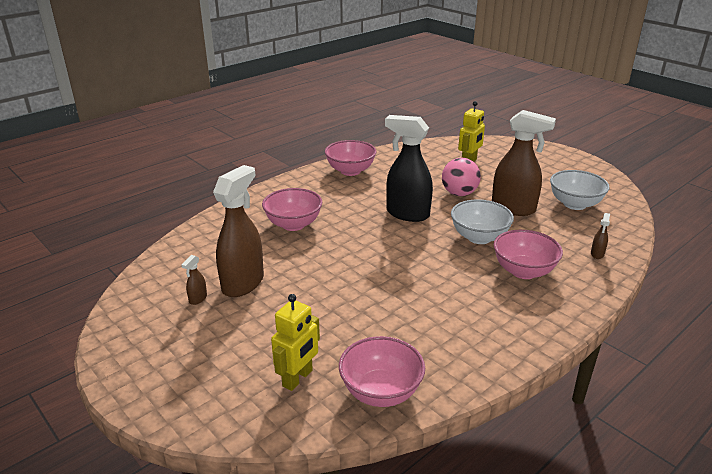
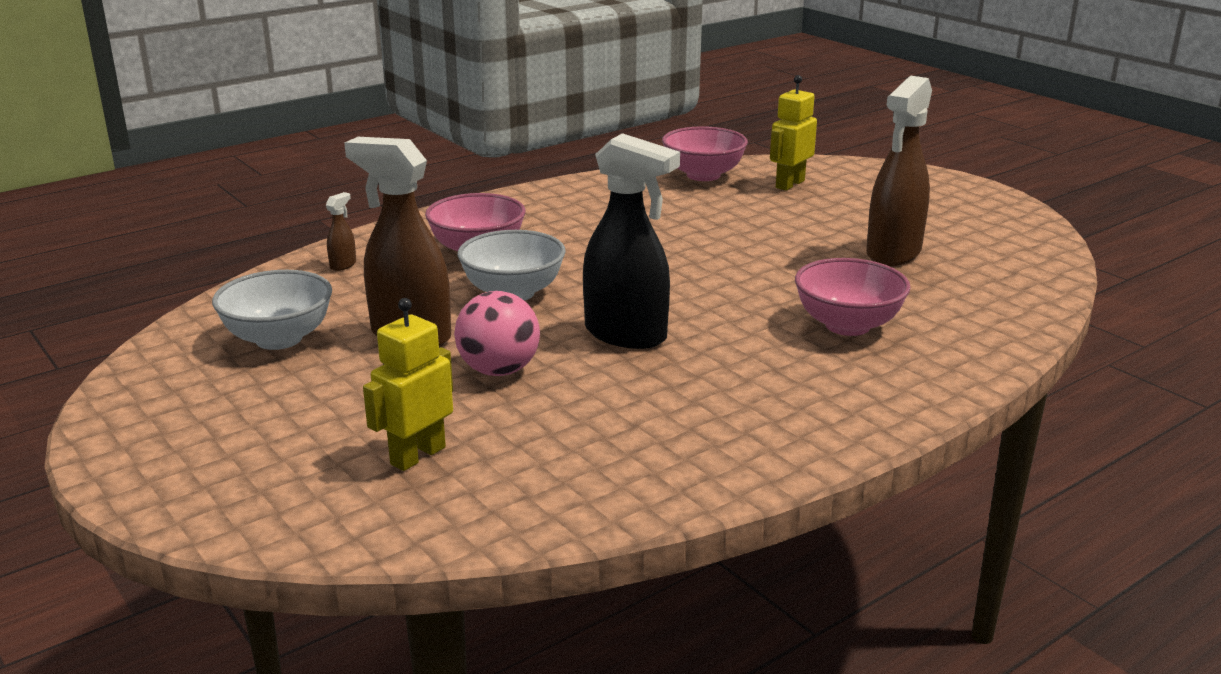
camera: 175 degrees left, 5 degrees down
(198, 299) = (947, 241): brown spray bottle -> none
(350, 171) = (743, 442): pink bowl -> none

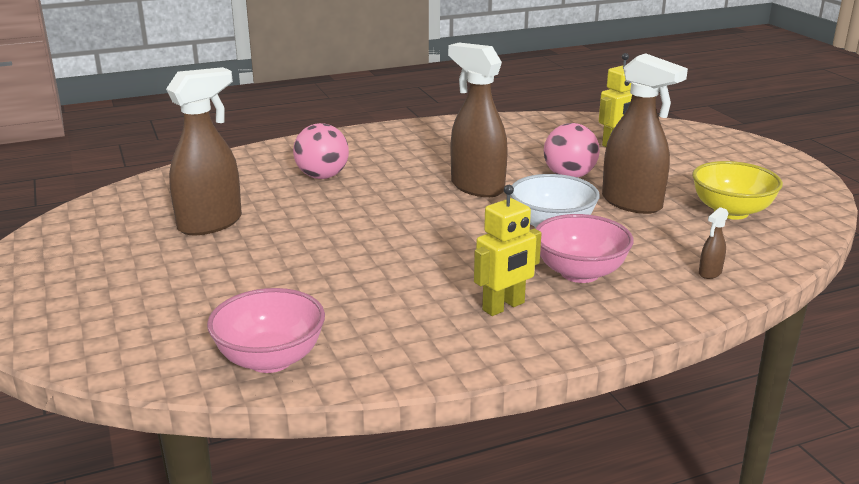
camera: 165 degrees left, 0 degrees up
(279, 339) = (731, 212): white bowl -> yellow bowl
(626, 335) = (476, 187): black spray bottle -> brown spray bottle
(789, 184) = (186, 325): yellow robot -> yellow robot (504, 307)
(847, 325) = (322, 176): pink bowl -> pink ball

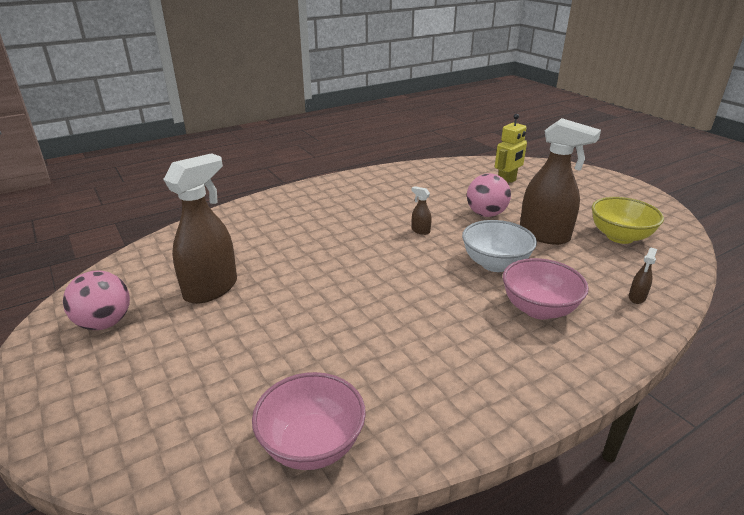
camera: 10 degrees left, 5 degrees up
(322, 176) = (293, 231): pink ball -> pink ball (105, 323)
(476, 187) = (420, 231): brown spray bottle -> brown spray bottle, size x0.41
(504, 307) = (494, 353): yellow robot -> none

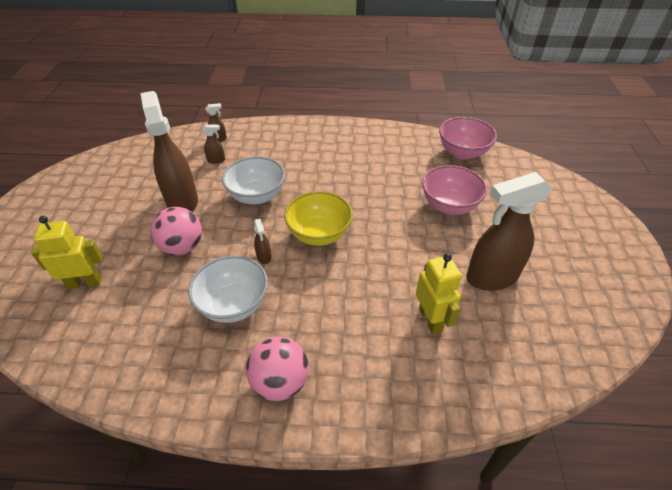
camera: 145 degrees left, 15 degrees up
(105, 323) = (586, 280): pink ball -> pink ball (280, 382)
(255, 245) = (430, 319): none -> yellow robot
(403, 205) = (233, 304): none -> white bowl
(538, 309) = (280, 158): pink bowl -> pink bowl (449, 205)
(590, 276) = (216, 160): none -> brown spray bottle
(620, 237) = (138, 174): yellow bowl -> yellow bowl (319, 234)

